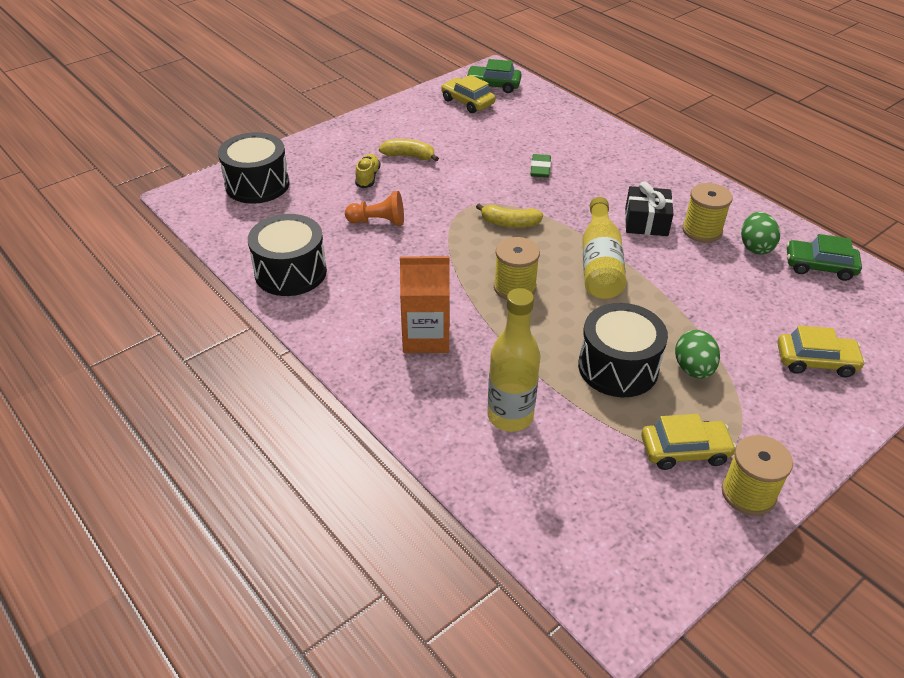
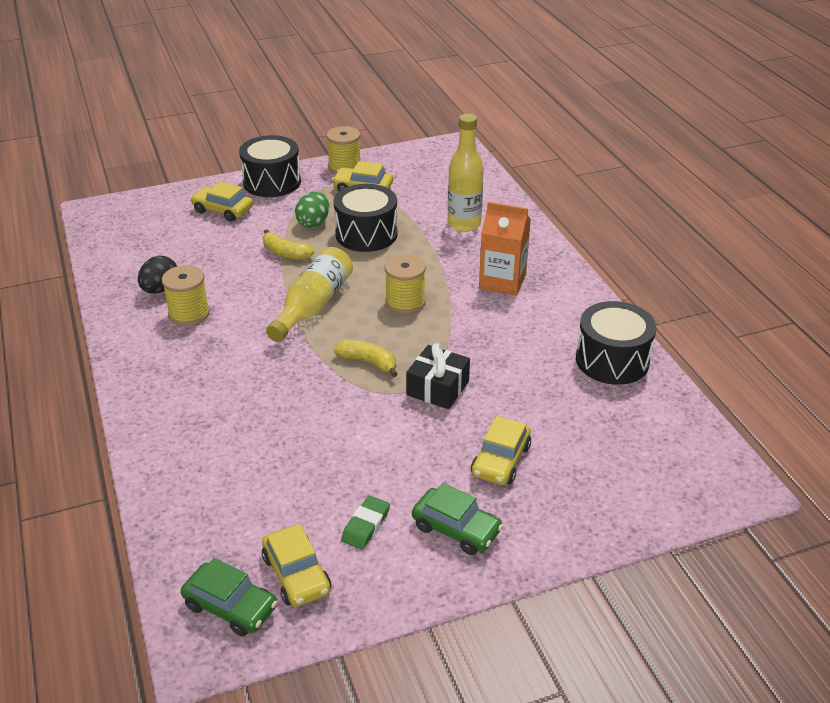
camera: 160 degrees left, 5 degrees down
(257, 185) = (645, 483): black drum -> black drum (272, 182)
(368, 177) = (500, 460): yellow shoe -> yellow car
(378, 222) = (507, 396): orange pawn -> none
(409, 156) = (435, 483): yellow banana -> yellow banana (285, 253)
(540, 169) = (284, 423): green eraser -> green eraser (365, 525)
(646, 222) = (231, 333): black gift -> black gift (438, 388)
(755, 247) = (160, 289): green egg -> black egg
(819, 266) = (129, 263): green car -> green car (456, 529)

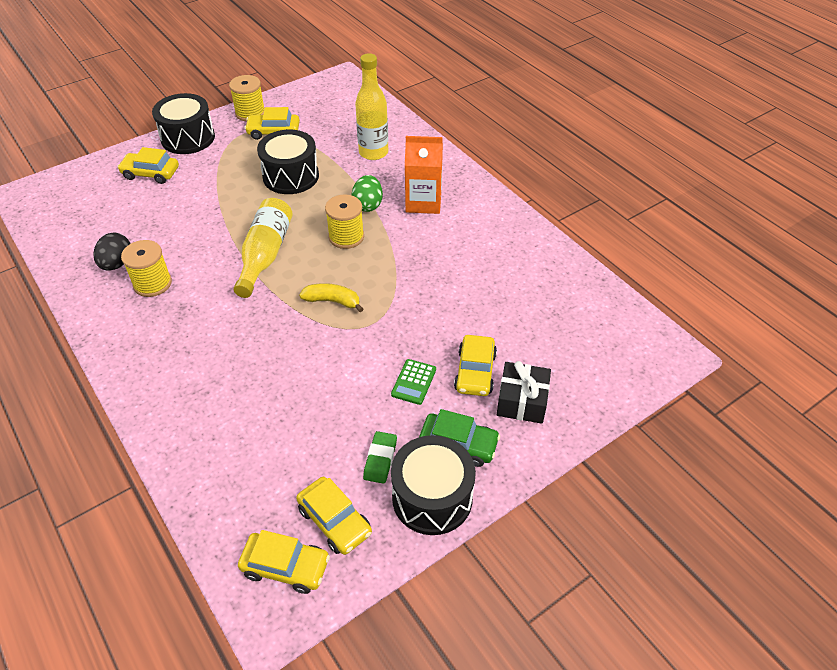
camera: 15 degrees left, 10 degrees up
(230, 606) = (285, 567): green car -> yellow car
(285, 253) = (223, 207): yellow banana -> none
(313, 223) = (239, 173): green egg -> green egg (368, 205)
(428, 457) = (413, 382): none -> green calculator
(438, 388) = (400, 314): black gift -> black gift (522, 401)
(612, 360) = (537, 260): black drum -> black drum (432, 497)

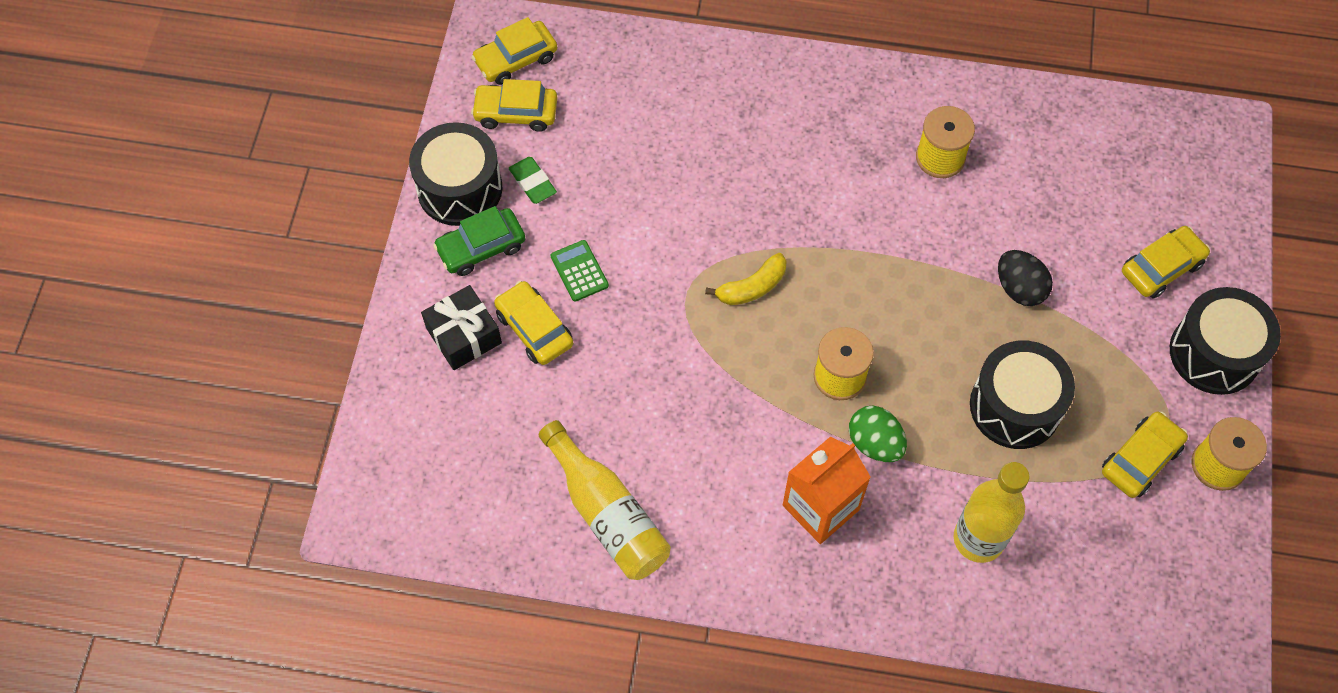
camera: 135 degrees right, 15 degrees up
(117, 264) = (1005, 146): black egg -> black egg (1019, 288)
(265, 255) = (887, 280): yellow bottle -> yellow bottle (607, 514)

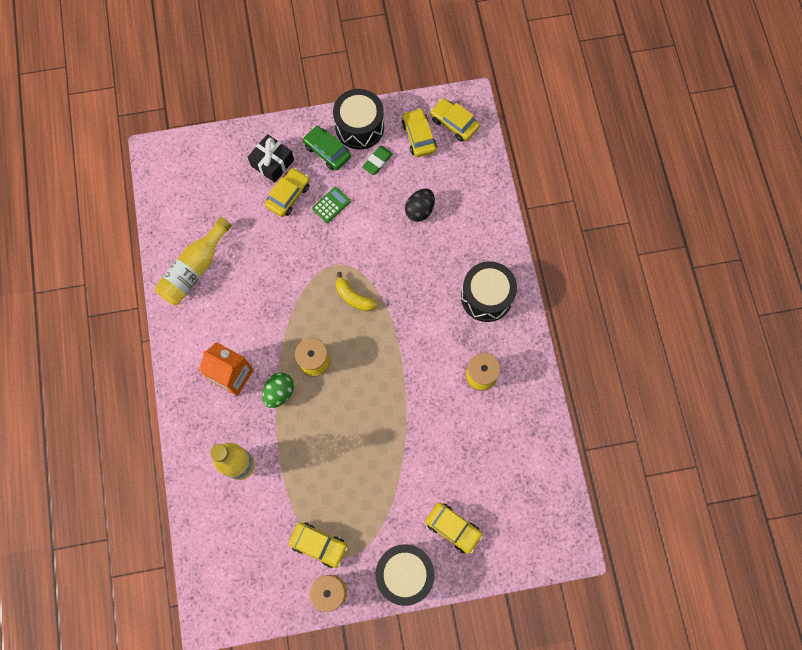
camera: 70 degrees right, 10 degrees up
(1015, 406) = (328, 464): black drum -> black drum (486, 297)
(1019, 288) = (407, 446): black egg -> black egg (419, 210)

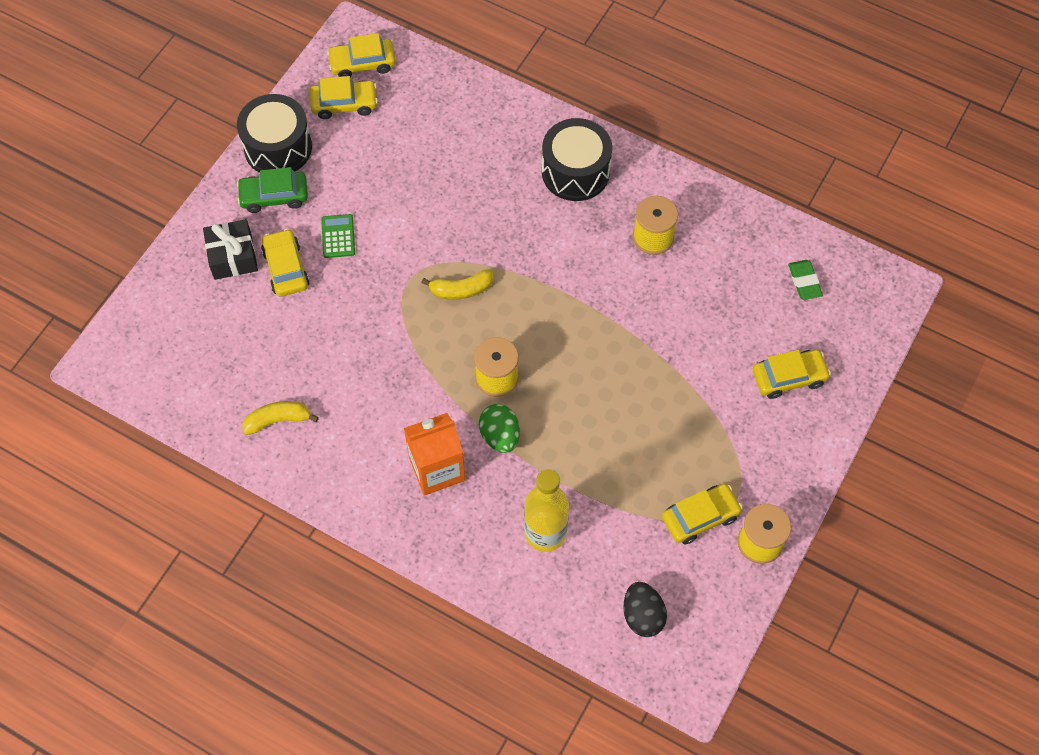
camera: 50 degrees left, 10 degrees down
(195, 269) = (278, 420): yellow bottle -> yellow banana
(377, 161) = (333, 160): green eraser -> green eraser (804, 281)
(404, 574) = (799, 457): black drum -> none
(419, 136) = (344, 104): yellow car -> yellow car turned 150 degrees clockwise
(419, 210) = (425, 162): black egg -> black egg (642, 615)

